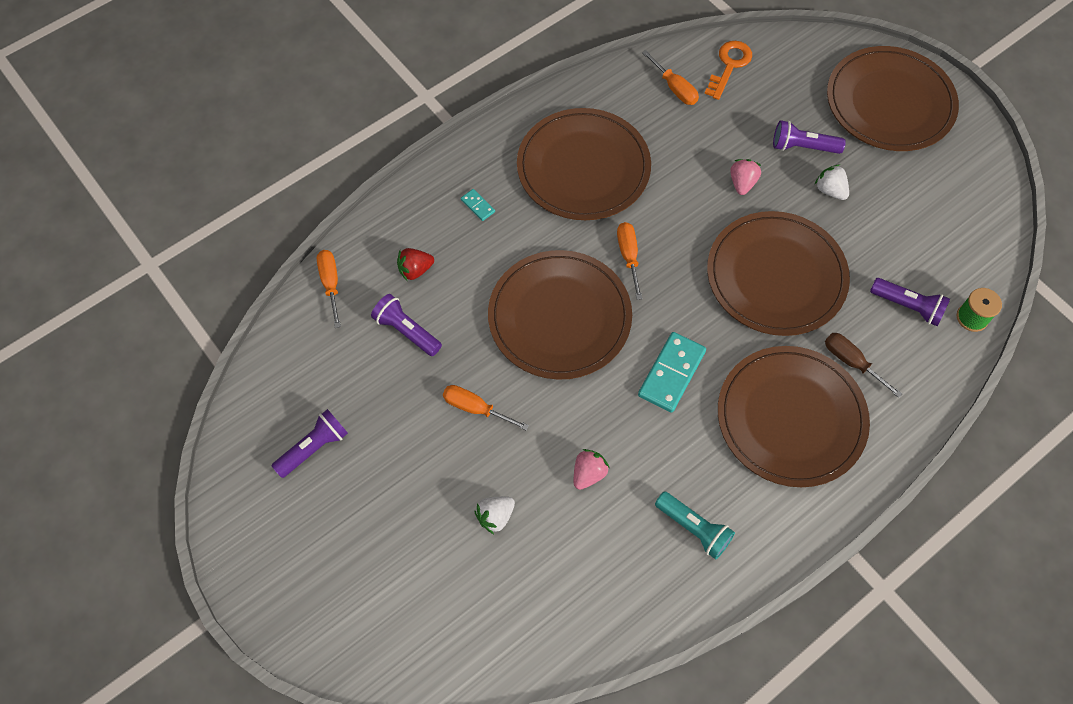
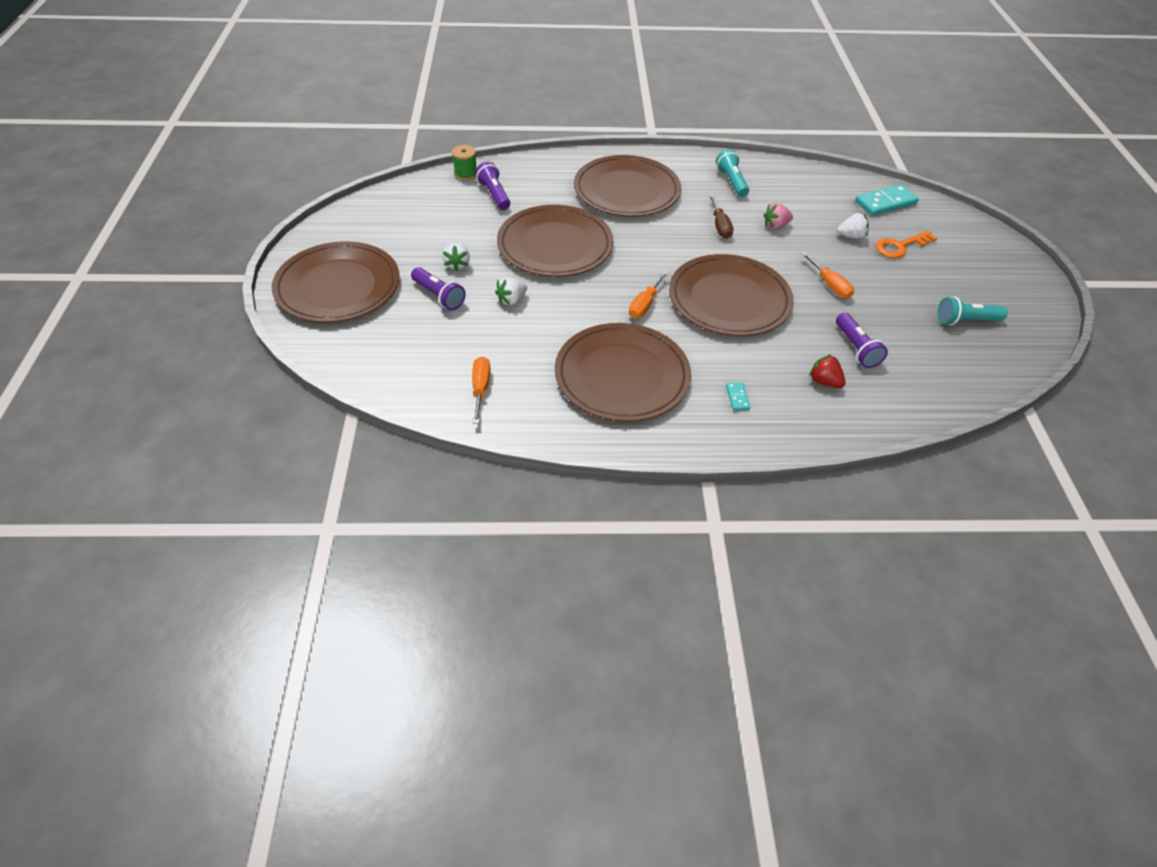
camera: 145 degrees left, 15 degrees down
(314, 448) = (965, 321): purple flashlight -> turquoise flashlight
(331, 284) = (906, 410): orange screwdriver -> none
(415, 270) = (824, 382): red strawberry -> red strawberry turned 150 degrees counterclockwise
(671, 373) = (678, 238): turquoise domino -> turquoise domino (885, 203)
(729, 66) = (414, 378): orange key -> orange key (900, 246)
(742, 183) = (511, 300): pink strawberry -> white strawberry
(851, 362) = (561, 192): brown screwdriver -> brown screwdriver (720, 226)

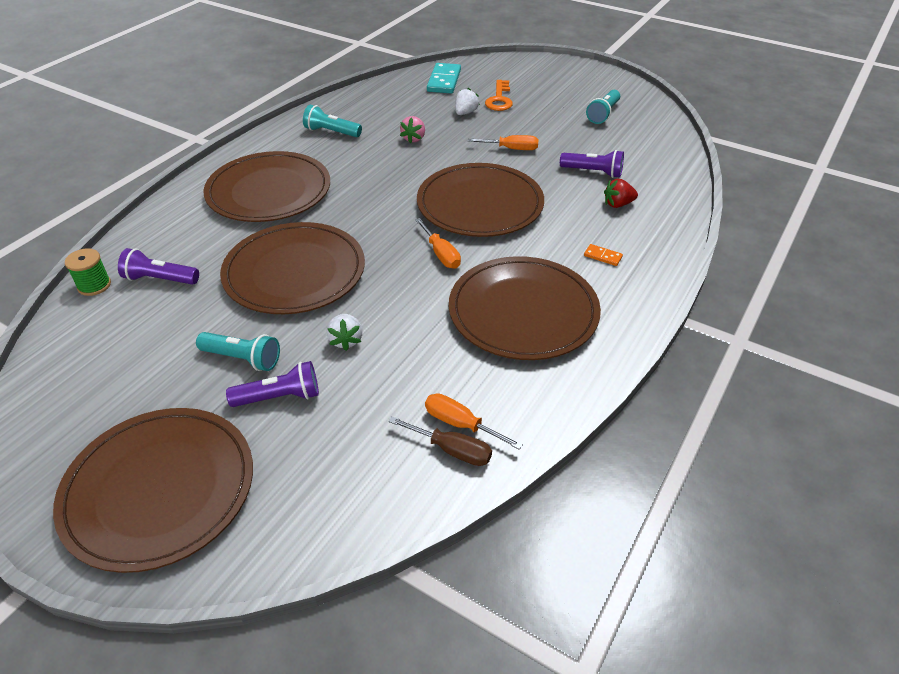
camera: 55 degrees left, 5 degrees down
(457, 264) = (242, 358): white strawberry -> turquoise flashlight
(720, 226) = (381, 165): brown screwdriver -> brown screwdriver (451, 450)
(737, 397) = (602, 256): turquoise domino -> orange domino

